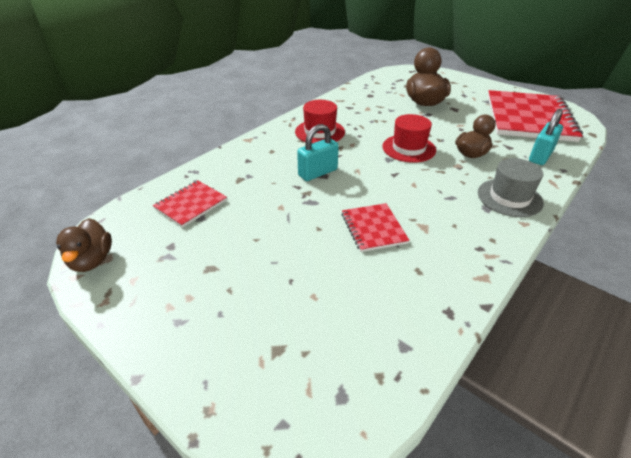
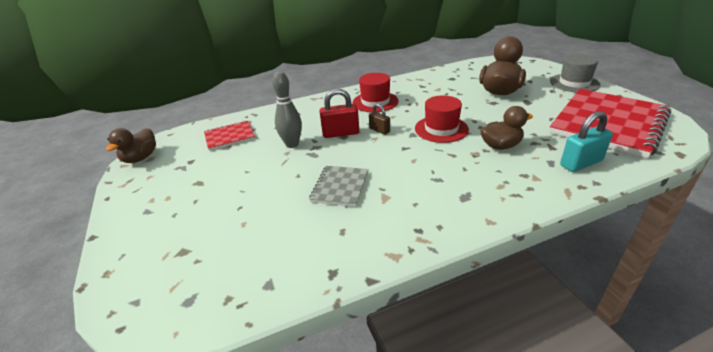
camera: 30 degrees right, 5 degrees down
(277, 196) = (292, 144): none -> grey bowling pin
(318, 173) = (340, 133): turquoise padlock -> red padlock
(353, 161) = (379, 130): none -> brown padlock
(373, 228) = (340, 187): red notebook -> grey notebook
(509, 197) = (499, 194): grey hat -> grey hat (574, 83)

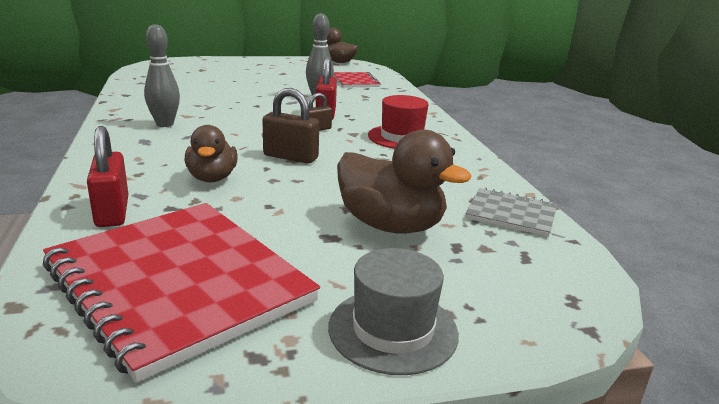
camera: 95 degrees right, 10 degrees down
(340, 187) = (223, 105): grey notebook -> grey notebook (511, 214)
(417, 201) = (165, 124): none -> grey bowling pin
(441, 129) = (290, 157): red hat -> brown padlock
(581, 163) = (112, 212): turquoise padlock -> red padlock

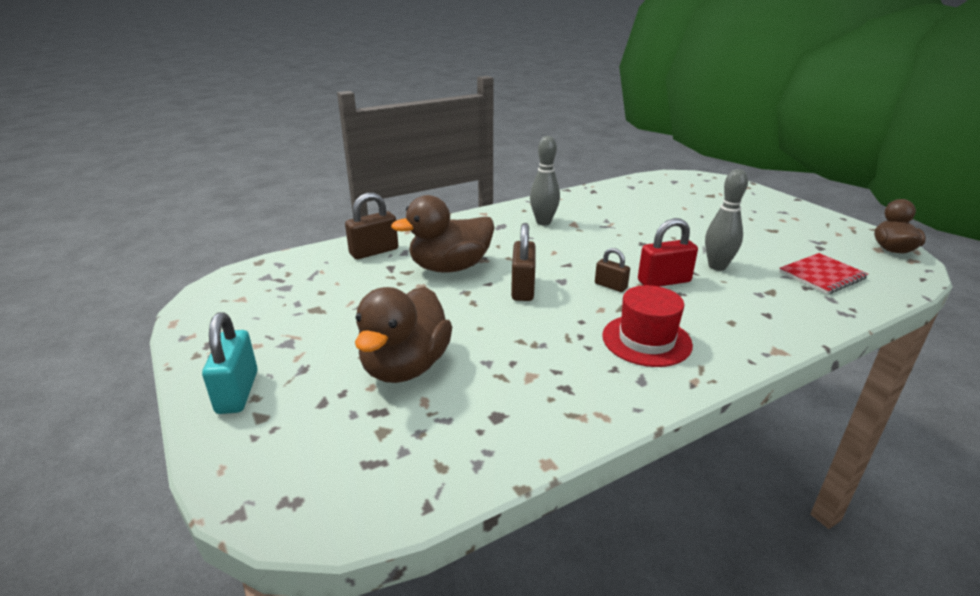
camera: 75 degrees right, 5 degrees up
(112, 212) = (374, 251): red padlock -> brown padlock
(178, 284) = (288, 297): red notebook -> none
(212, 178) = (450, 267): brown duck -> brown duck, size x1.54
(393, 330) = (237, 392): grey hat -> turquoise padlock
(511, 214) = (473, 447): grey notebook -> none

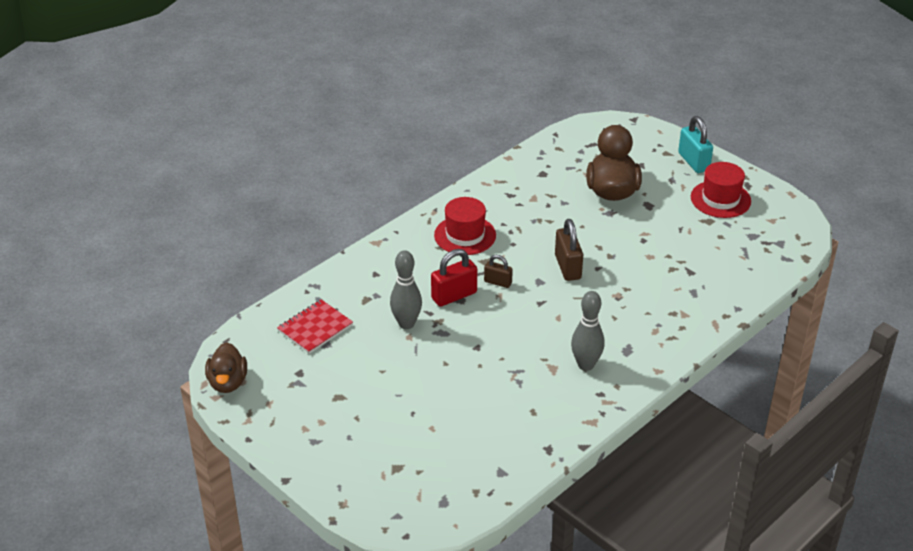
camera: 165 degrees right, 10 degrees up
(269, 331) = (720, 199): none -> red hat
(374, 251) = (721, 287): brown padlock -> none
(450, 267) = (640, 280): brown duck -> none

